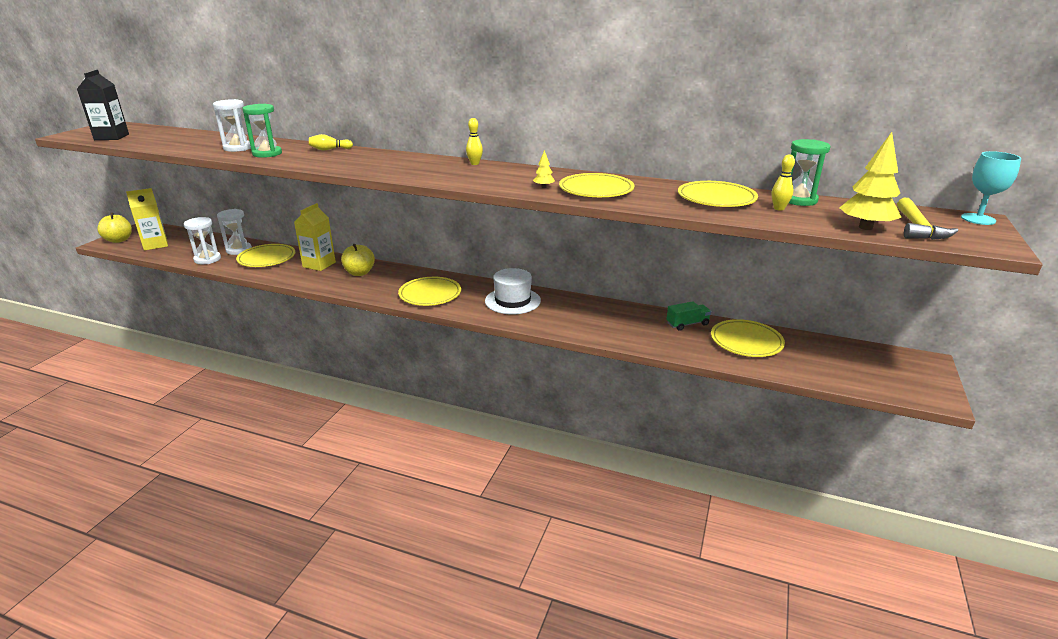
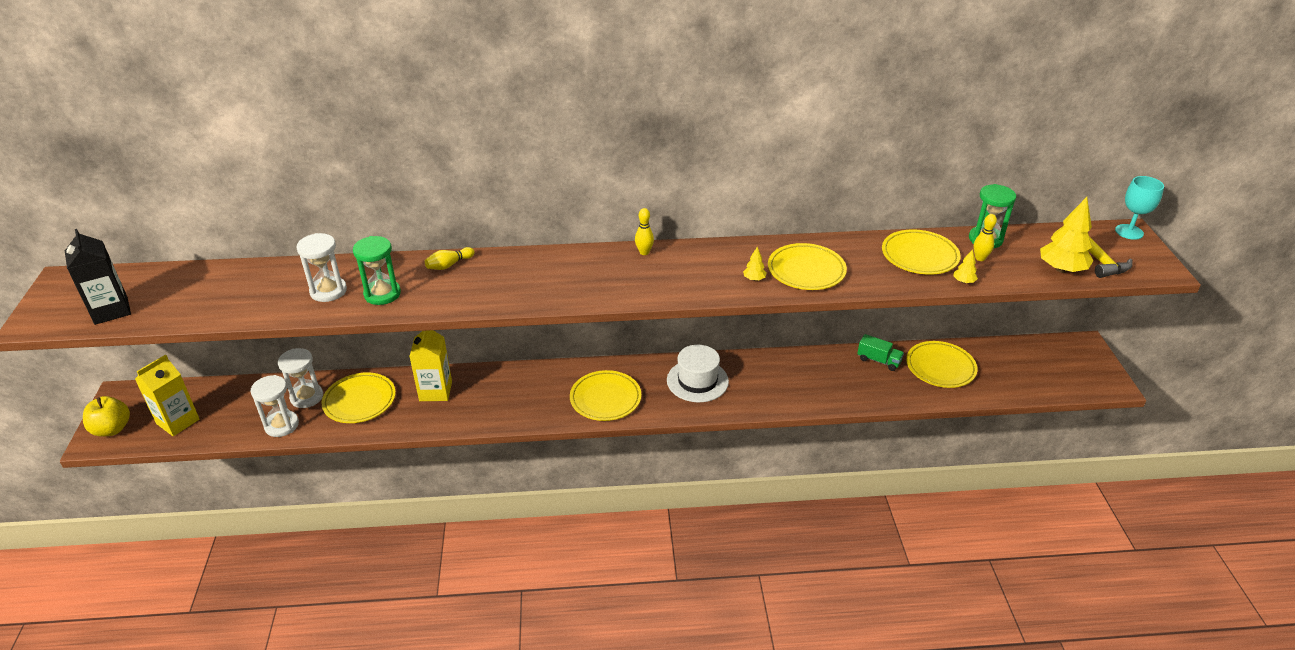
camera: 25 degrees left, 10 degrees up
(359, 273) = (497, 390): yellow apple -> none
(687, 324) = (878, 360): green truck -> green truck turned 75 degrees clockwise
(743, 217) = (963, 282): none -> yellow tree

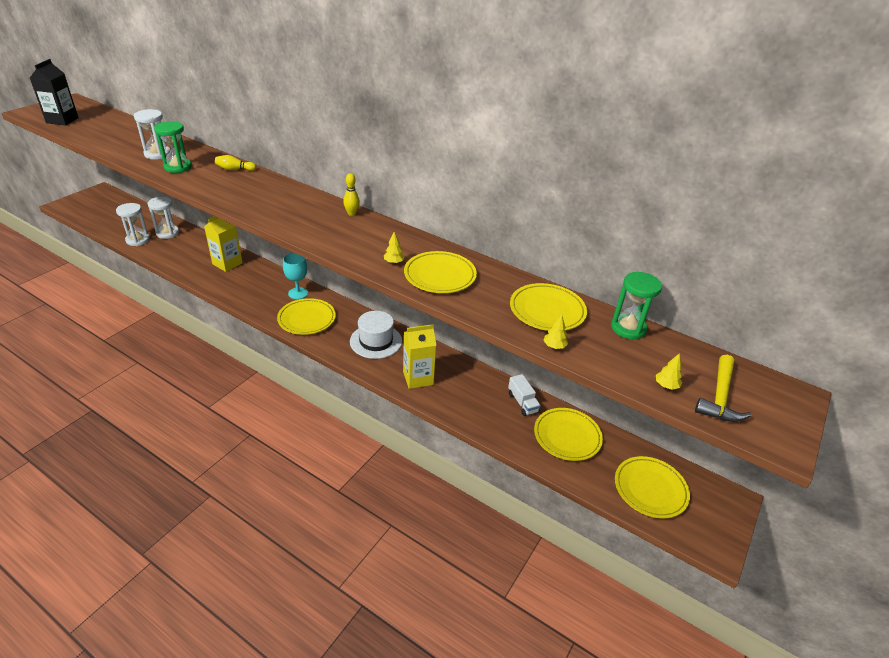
camera: 35 degrees right, 0 degrees up
(112, 429) = (75, 203): yellow apple -> none
(178, 421) = (102, 214): yellow carton -> yellow carton (418, 378)
(359, 401) = (186, 248): yellow plate -> yellow plate (650, 489)
(878, 360) = (522, 402): green truck -> white truck
(980, 258) = (599, 338): yellow bowling pin -> none
(1061, 269) = (666, 385): yellow tree -> yellow tree, size x0.46
(1129, 232) = (795, 395): turquoise goblet -> turquoise goblet (298, 293)

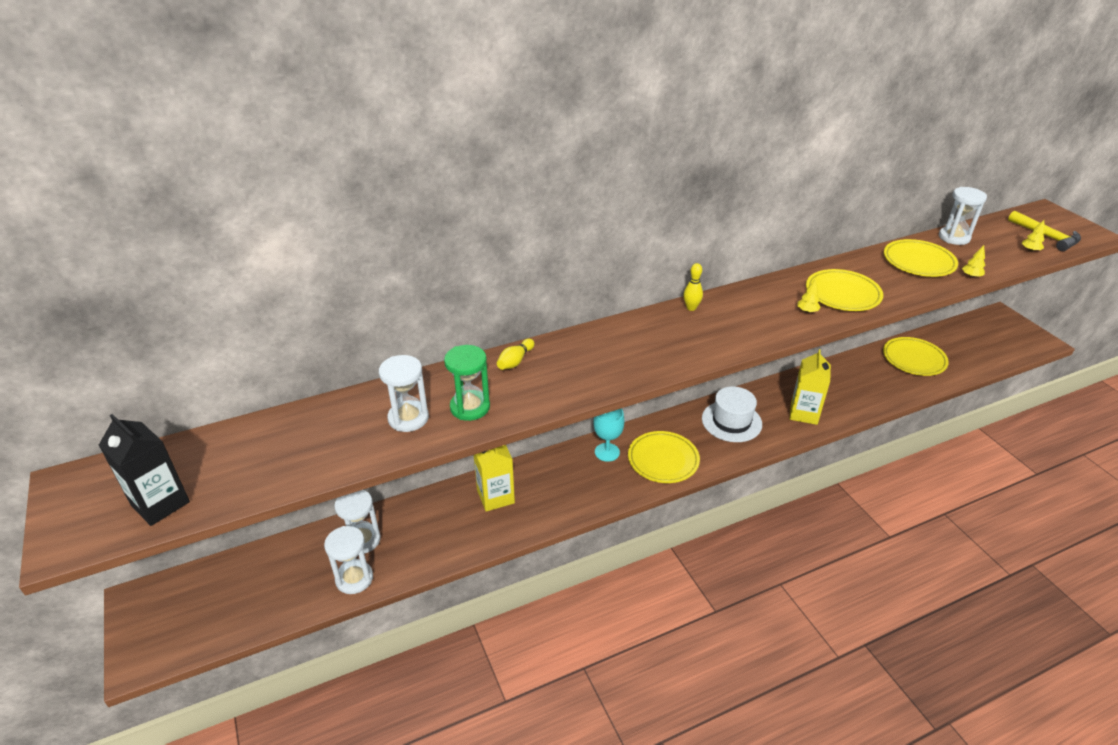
camera: 55 degrees left, 0 degrees up
(522, 402) = (863, 365): white truck -> none
(628, 328) = (954, 237): green hourglass -> white hourglass
(650, 489) = (982, 345): yellow plate -> none

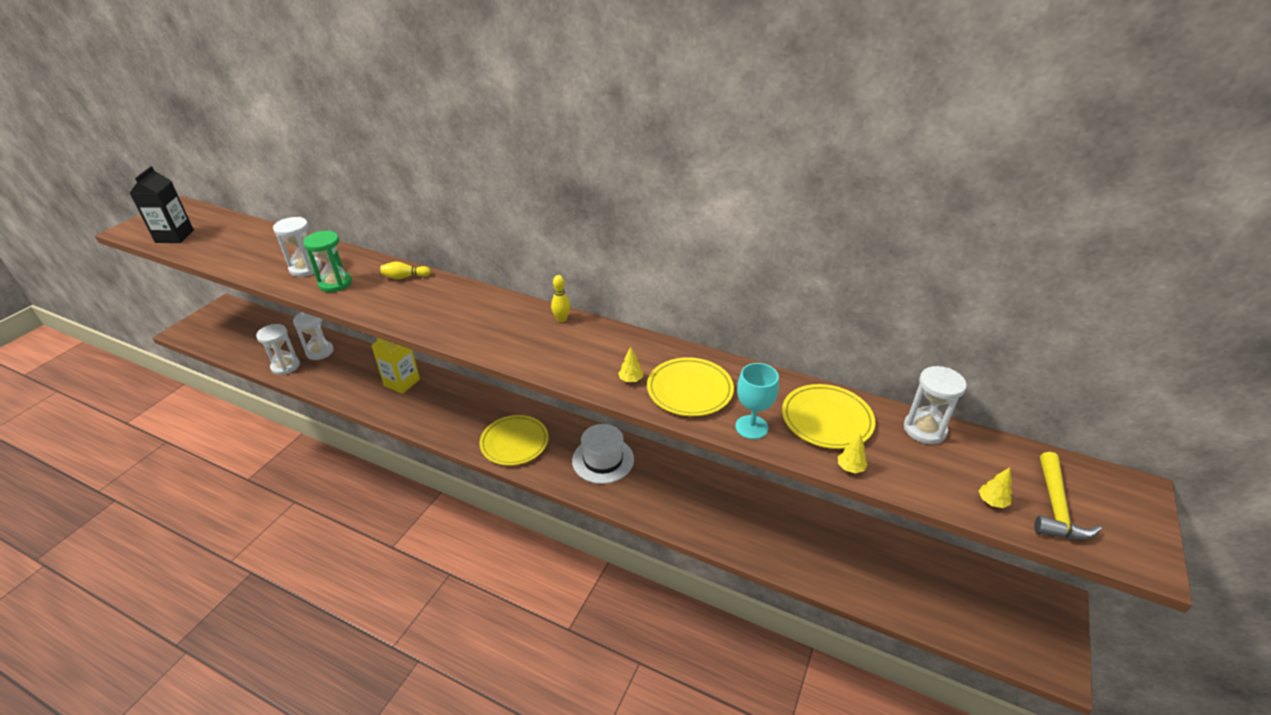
camera: 50 degrees right, 0 degrees up
(607, 452) = (495, 410): turquoise goblet -> turquoise goblet (751, 427)
(804, 413) = (664, 501): yellow carton -> none
(914, 359) = (853, 550): yellow plate -> none

